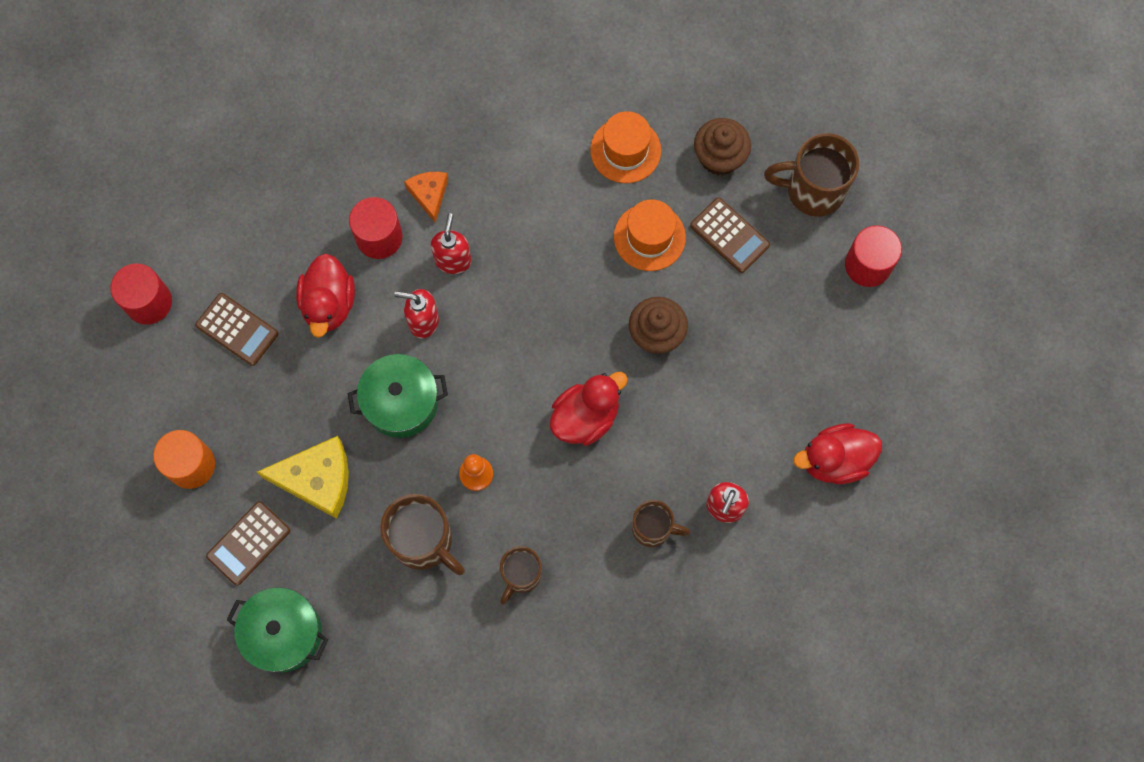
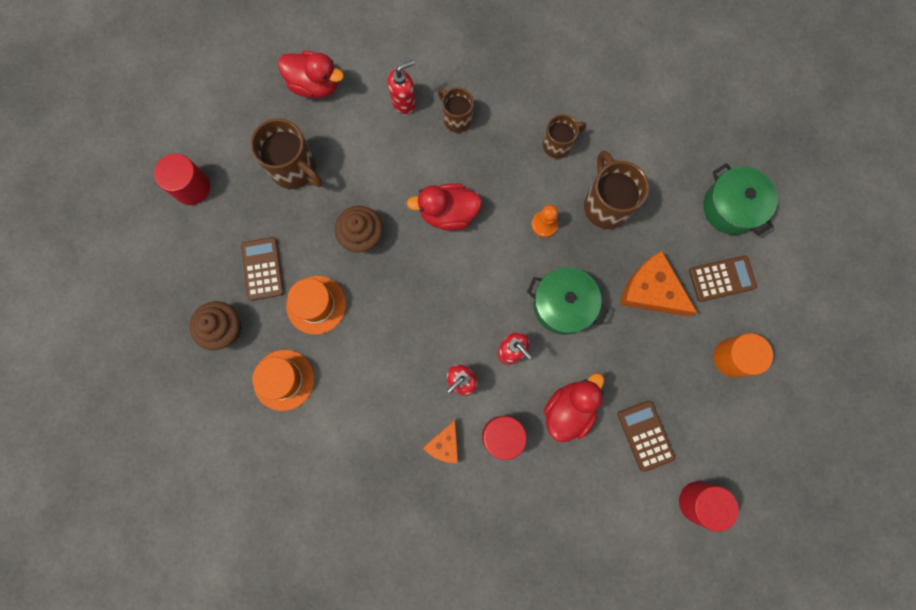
camera: 145 degrees left, 5 degrees up
(317, 479) = (651, 290): yellow cheese -> orange cheese
(812, 190) = (183, 261): brown mug -> brown mug (295, 169)

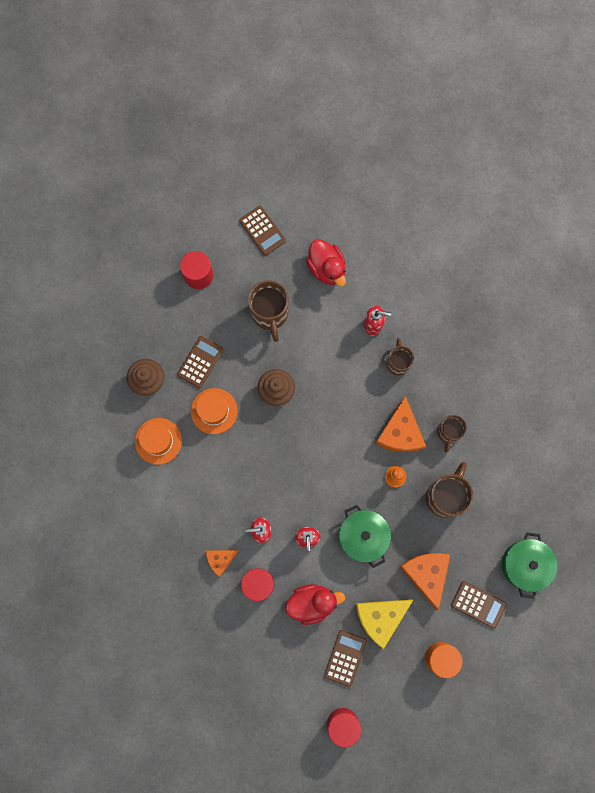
camera: 40 degrees right, 0 degrees up
(222, 98) = (262, 231): none -> brown calculator
(448, 213) = (341, 420): red duck -> none
(514, 180) = (400, 432): none -> orange cheese
(558, 144) = (448, 433): brown mug -> brown mug turned 90 degrees clockwise
(645, 368) = (380, 617): none -> yellow cheese

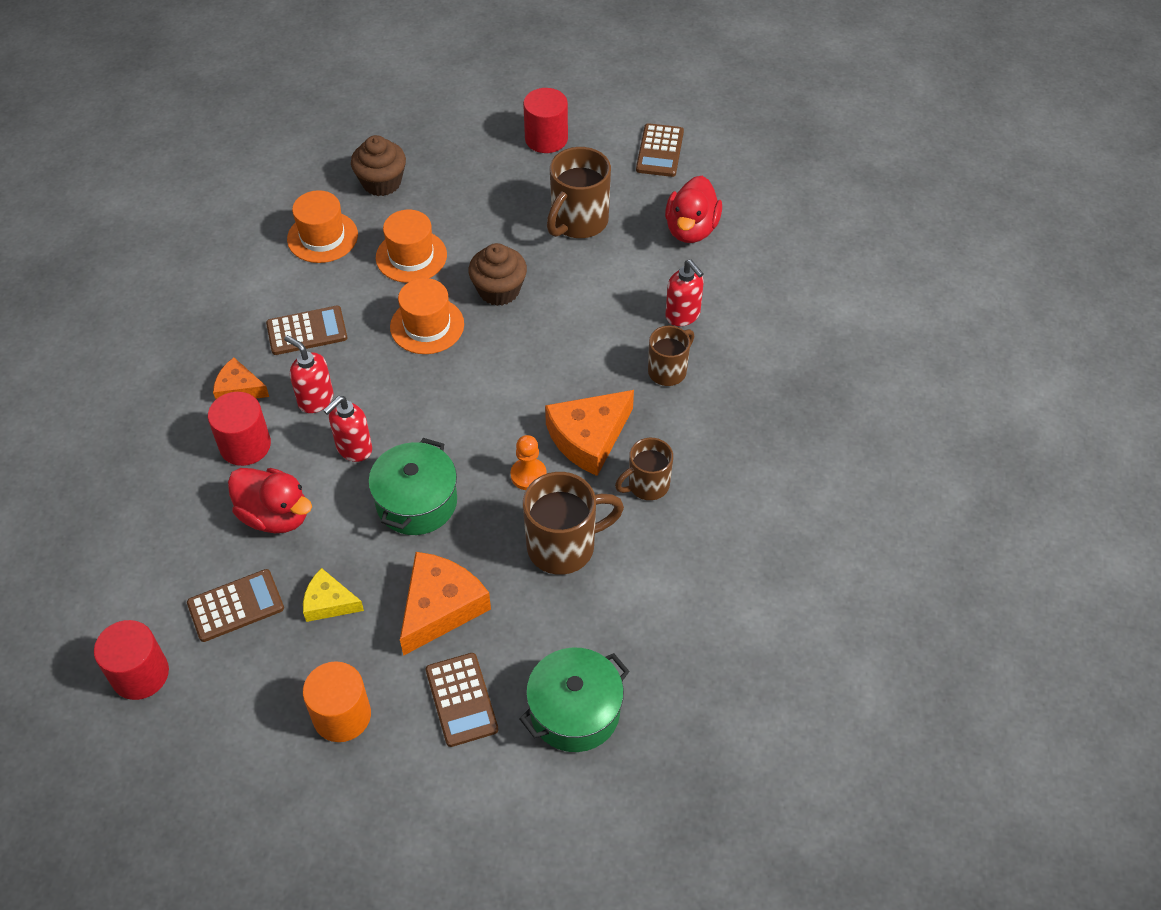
camera: 45 degrees right, 25 degrees down
(200, 362) = (453, 206): brown calculator -> brown calculator (307, 331)
(266, 443) = (427, 325): none -> orange hat
(380, 617) = (329, 602): yellow cheese -> yellow cheese, size x0.59

